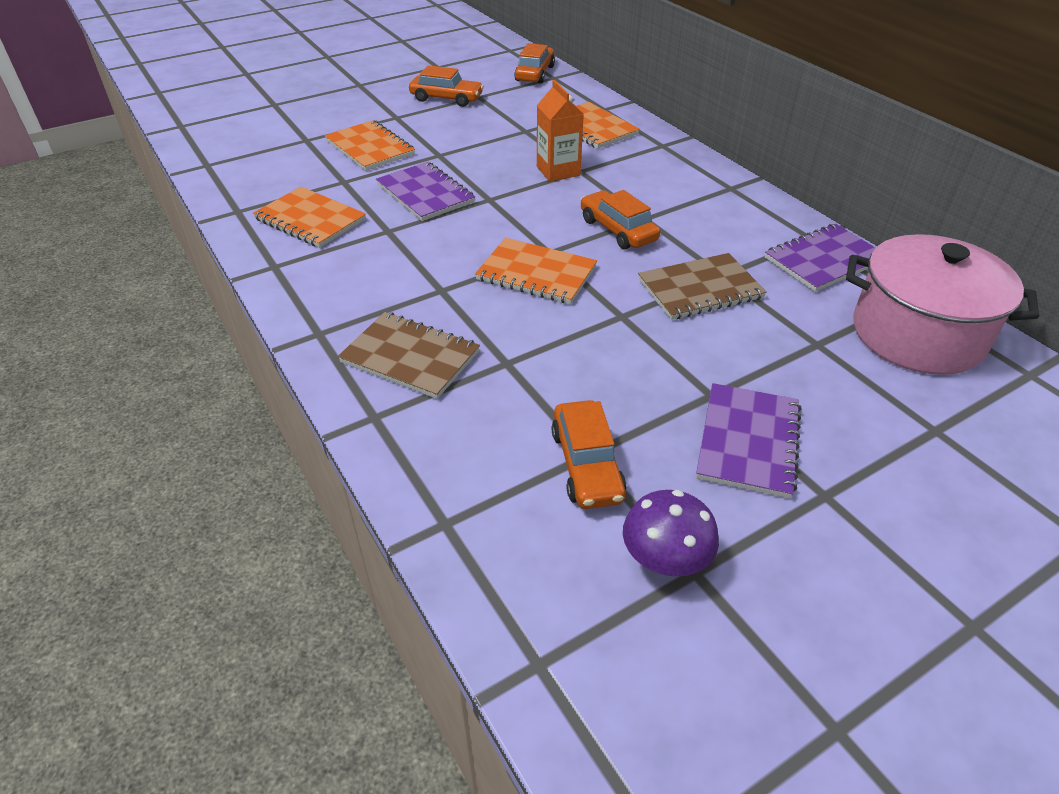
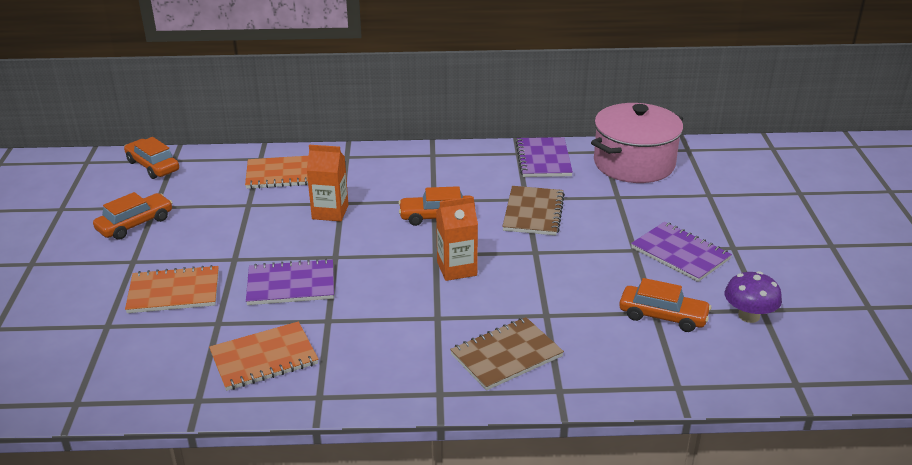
camera: 60 degrees left, 10 degrees down
(536, 273) = (457, 269): orange notebook -> orange carton

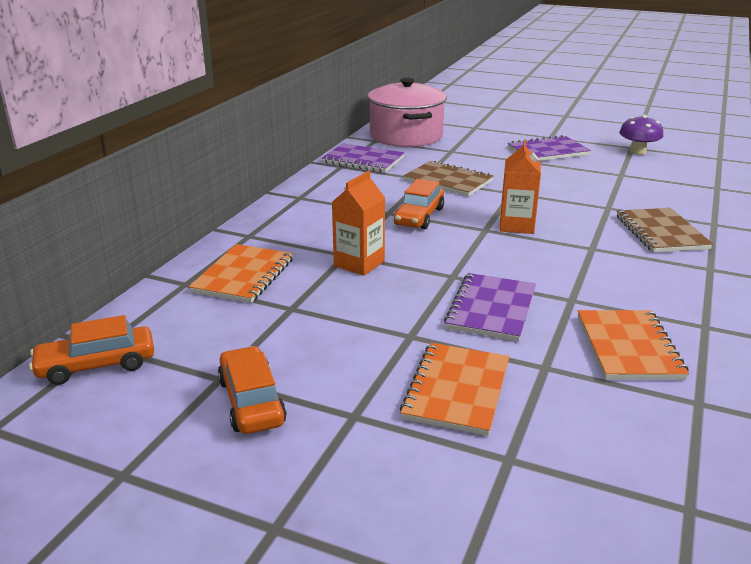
camera: 65 degrees left, 5 degrees down
(663, 316) = (627, 173): orange car -> none

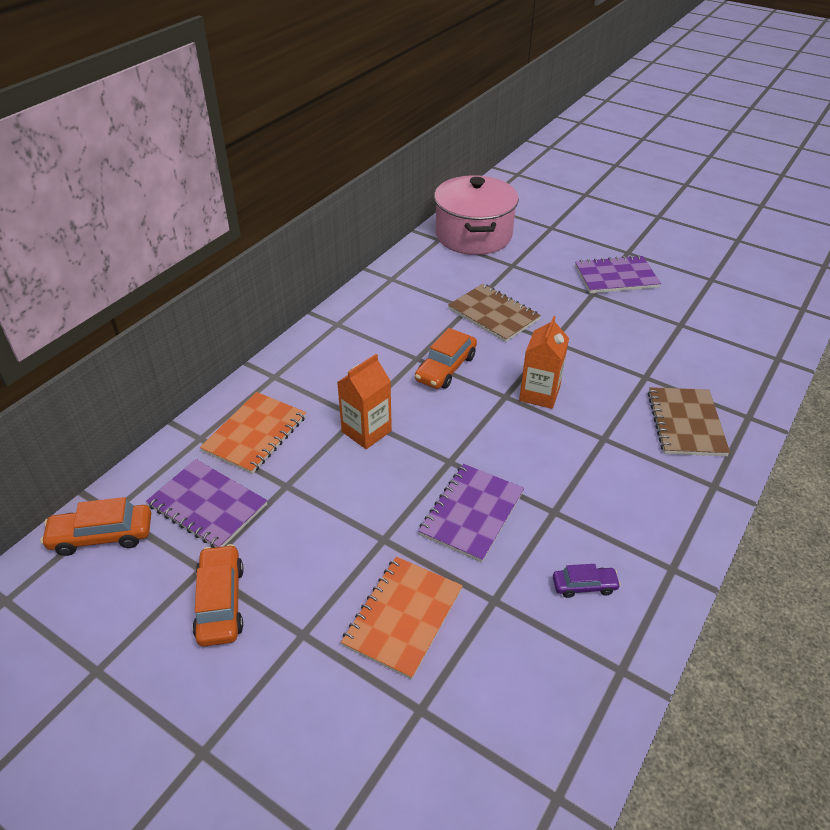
camera: 10 degrees right, 15 degrees up
(363, 160) = (417, 271): purple notebook -> purple notebook (207, 505)
(628, 347) = (584, 586): orange notebook -> purple car
(638, 152) = (715, 288): purple mushroom -> none

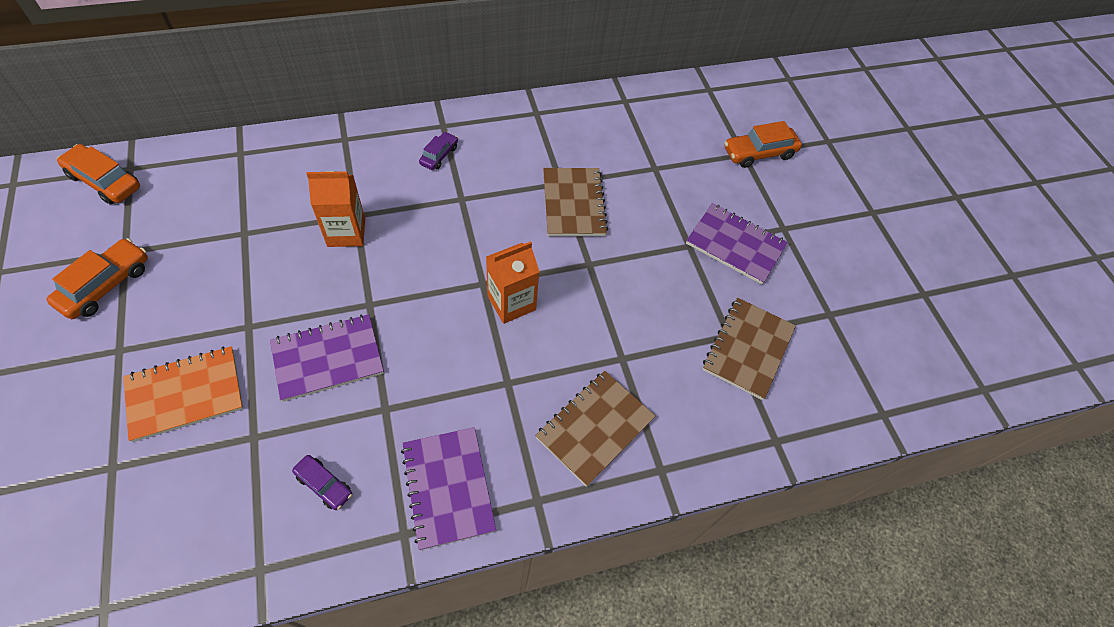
camera: 35 degrees right, 15 degrees up
(207, 505) = (182, 209): purple notebook -> purple notebook (448, 487)
(255, 434) = (275, 177): orange notebook -> none
(362, 343) = (439, 155): none -> purple car
(445, 368) = (471, 223): orange car -> orange car (759, 153)
(473, 235) = (660, 116): pink pot -> none
(699, 324) = (748, 349): none -> brown notebook

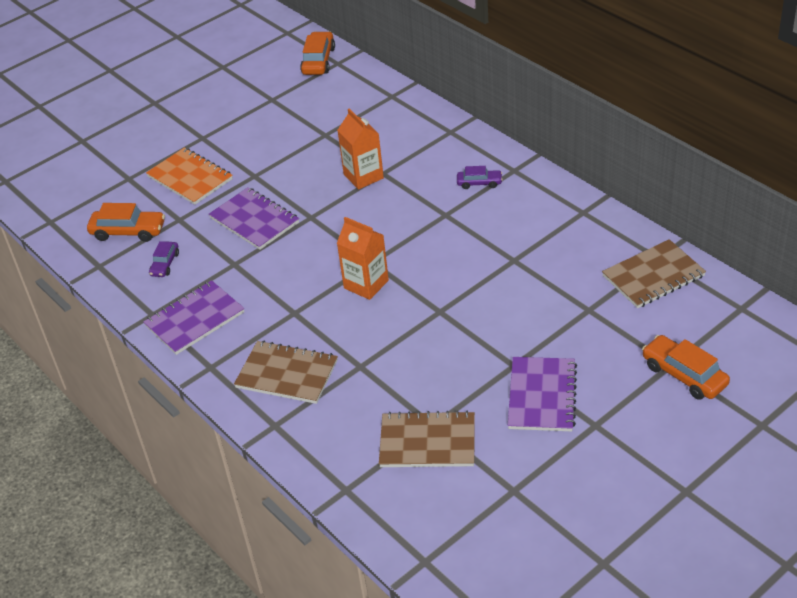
camera: 75 degrees right, 15 degrees down
(106, 285) = (242, 107): orange car -> orange car (128, 231)
(573, 203) = (497, 276): brown notebook -> brown notebook (653, 276)

